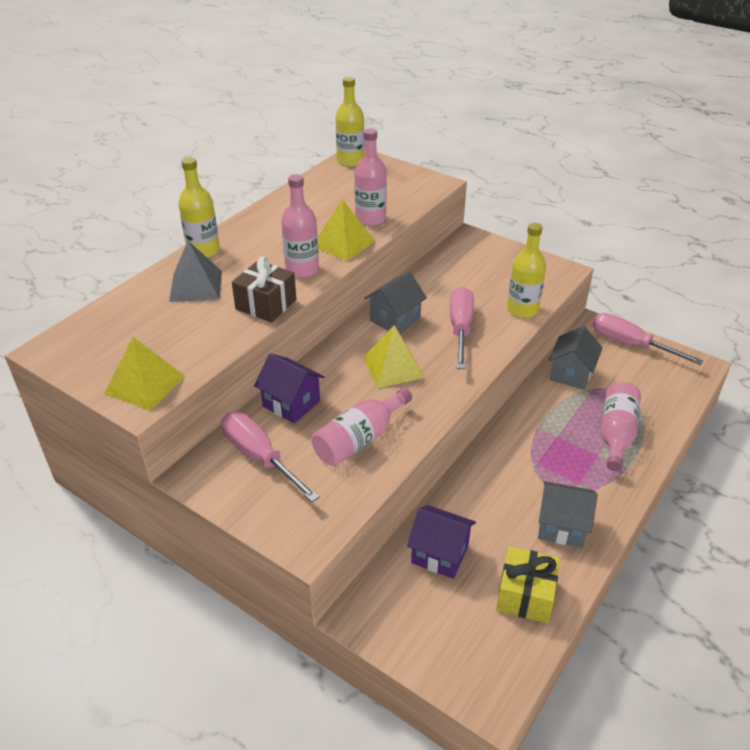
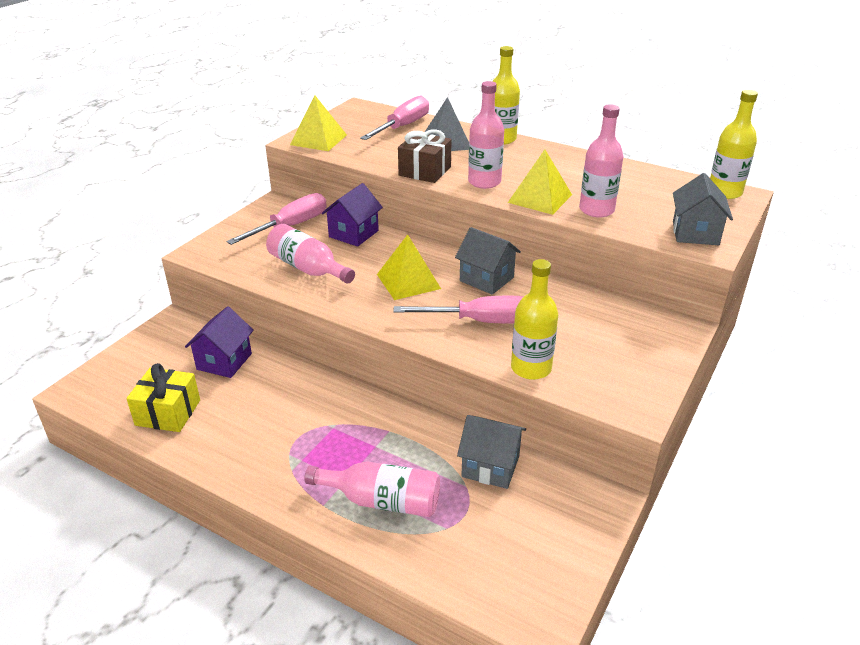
camera: 85 degrees right, 5 degrees down
(561, 526) = (243, 442): grey house -> grey house (695, 233)
(630, 344) = (573, 537): pink screwdriver -> pink screwdriver (403, 126)

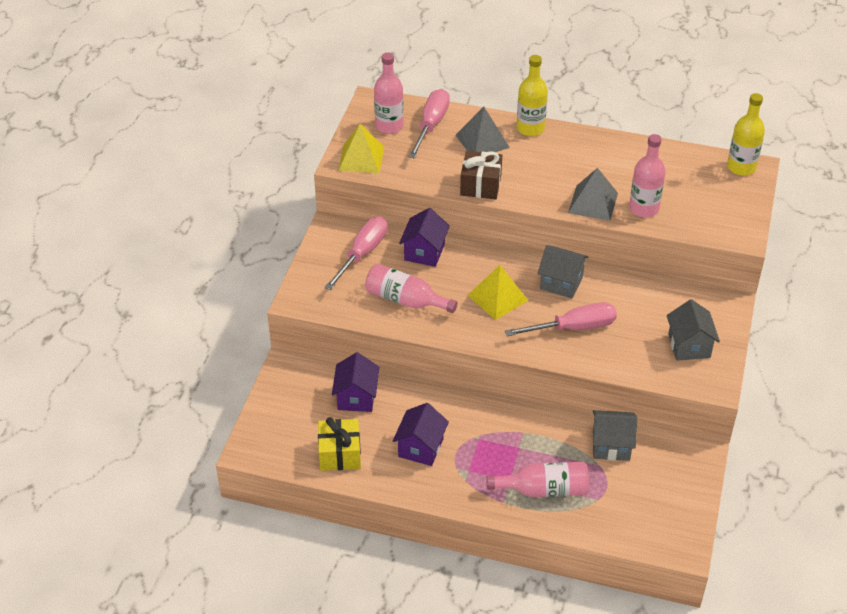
camera: 15 degrees left, 10 degrees up
(261, 424) = (420, 448): none -> purple house
(484, 182) = (538, 190): pink bottle -> pink bottle (389, 126)
(531, 368) = (628, 365): yellow bottle -> none
(540, 198) = (593, 203): yellow pyramid -> grey pyramid
(695, 233) = (728, 221): grey house -> grey house (689, 346)

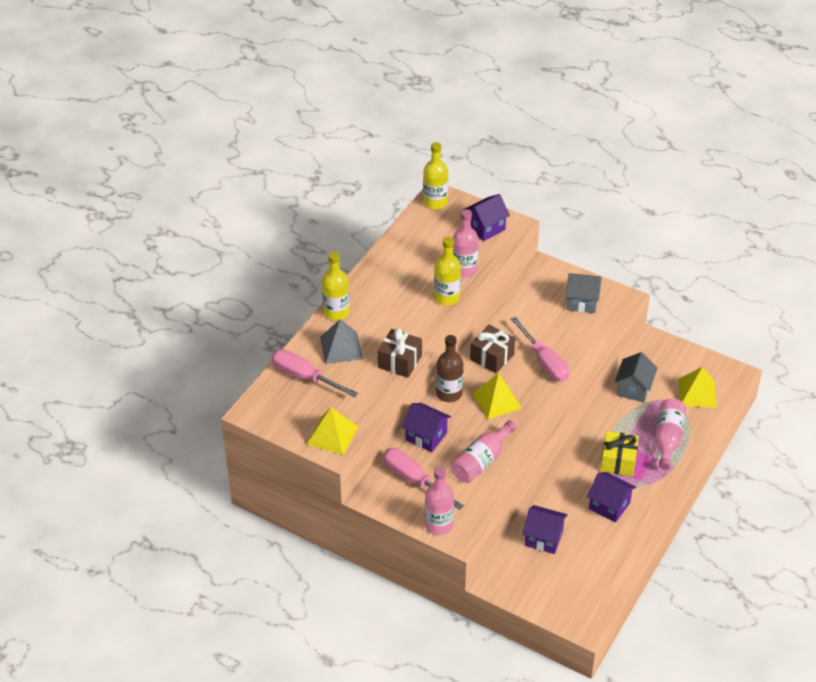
camera: 75 degrees left, 0 degrees up
(340, 454) = (603, 561): yellow gift -> yellow gift (618, 461)
(389, 126) = (293, 407): pink bottle -> pink bottle (438, 524)
(492, 258) = (449, 393): none -> brown bottle
(561, 283) = (492, 357): grey house -> brown gift
(573, 328) = (544, 362): pink screwdriver -> pink screwdriver turned 150 degrees clockwise
(593, 203) = (447, 297): grey pyramid -> yellow bottle
(632, 510) = (697, 393): none -> yellow pyramid
(723, 214) = (485, 228): none -> purple house

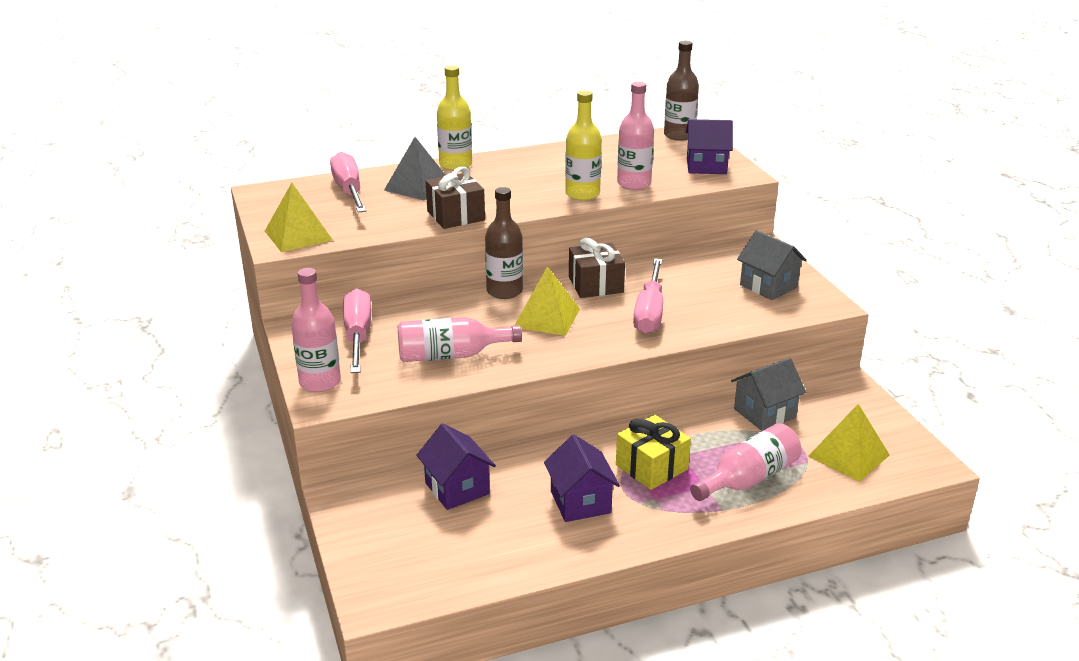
camera: 40 degrees right, 15 degrees down
(426, 436) = (427, 311): purple house -> none
(435, 202) = (679, 135): yellow bottle -> brown bottle

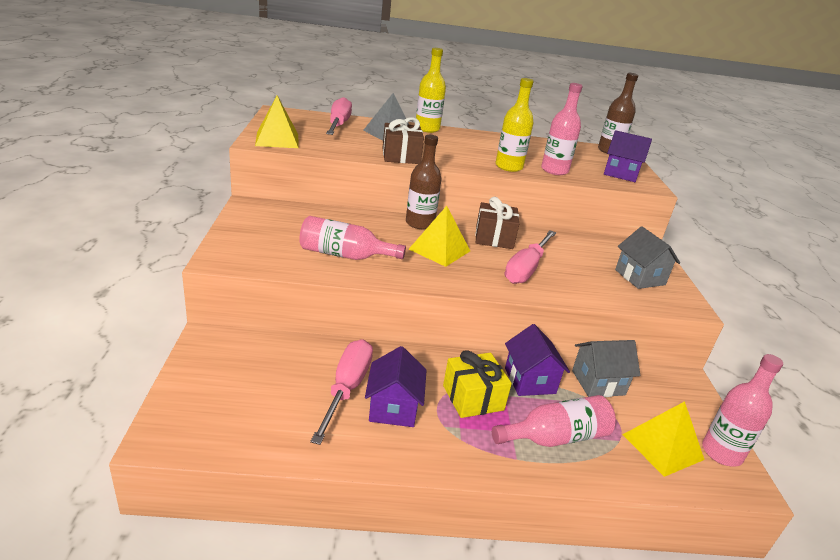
camera: 15 degrees right, 0 degrees up
(320, 382) = (231, 245): pink bottle -> pink bottle (721, 452)
(357, 335) = (287, 222): pink screwdriver -> pink screwdriver (346, 388)
(457, 488) = (300, 362): purple house -> purple house (529, 380)

